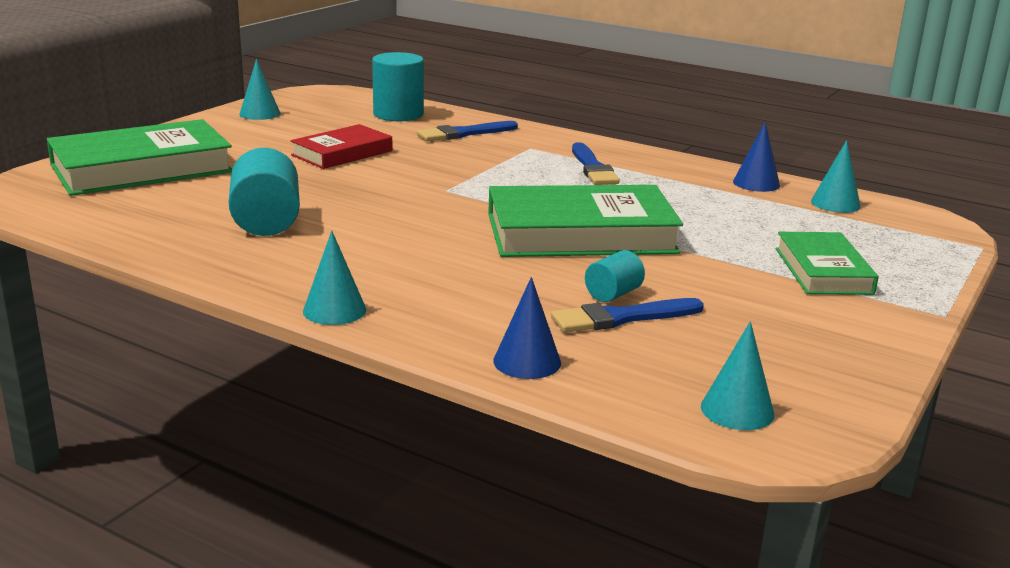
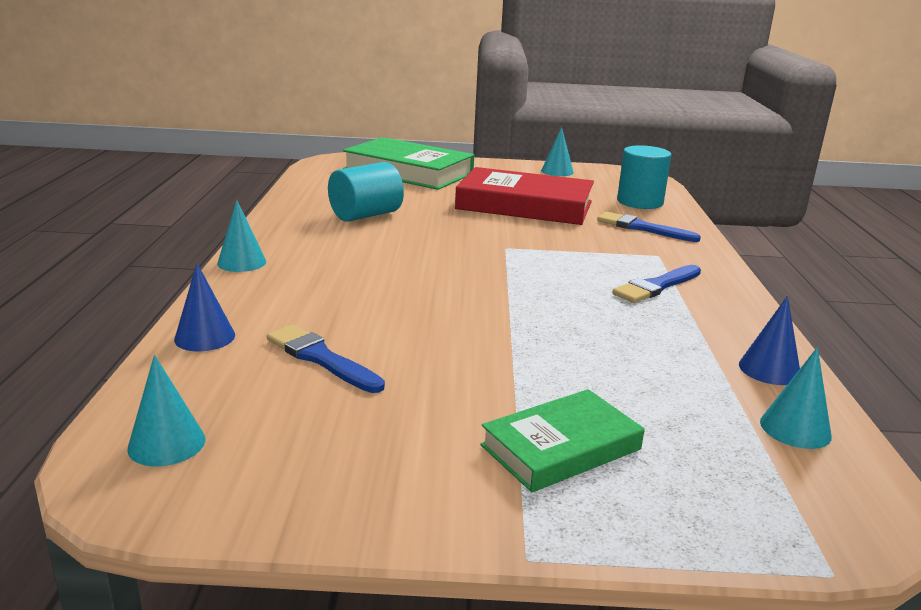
camera: 60 degrees right, 0 degrees up
(342, 153) = (524, 205): red book -> red book, size x1.71
(580, 234) = (487, 310): green book -> none
(613, 294) = (368, 346): turquoise cylinder -> none

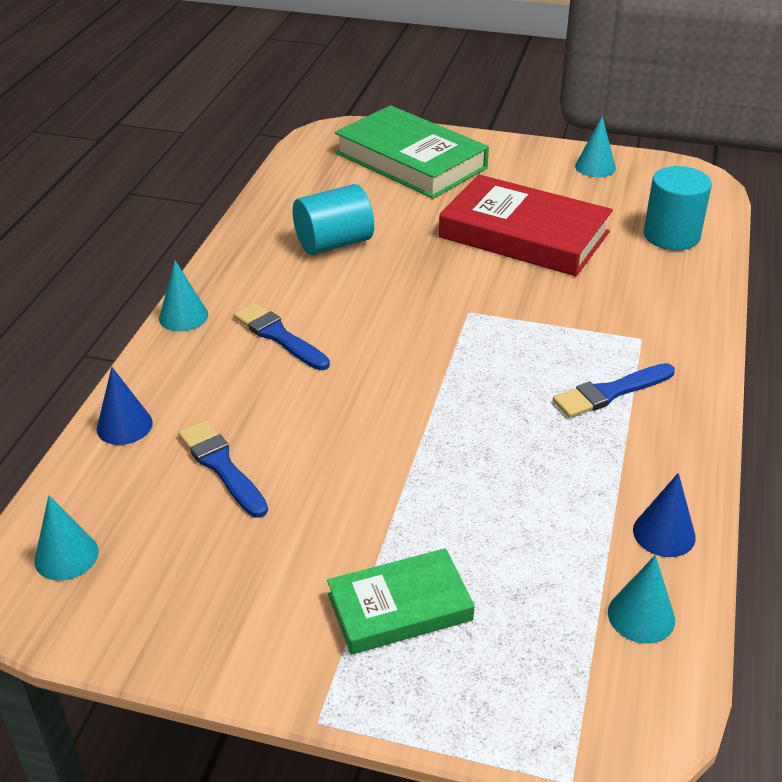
camera: 15 degrees right, 15 degrees up
(642, 228) = (648, 287): blue brush -> blue brush (278, 336)

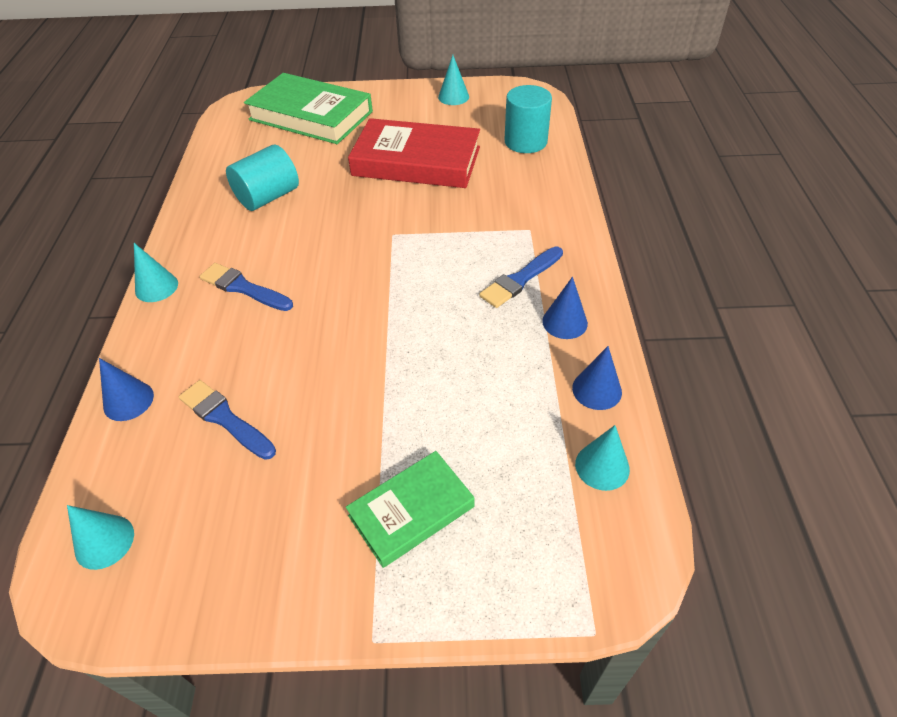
camera: 15 degrees left, 10 degrees up
(650, 451) = (564, 322): none -> blue cone

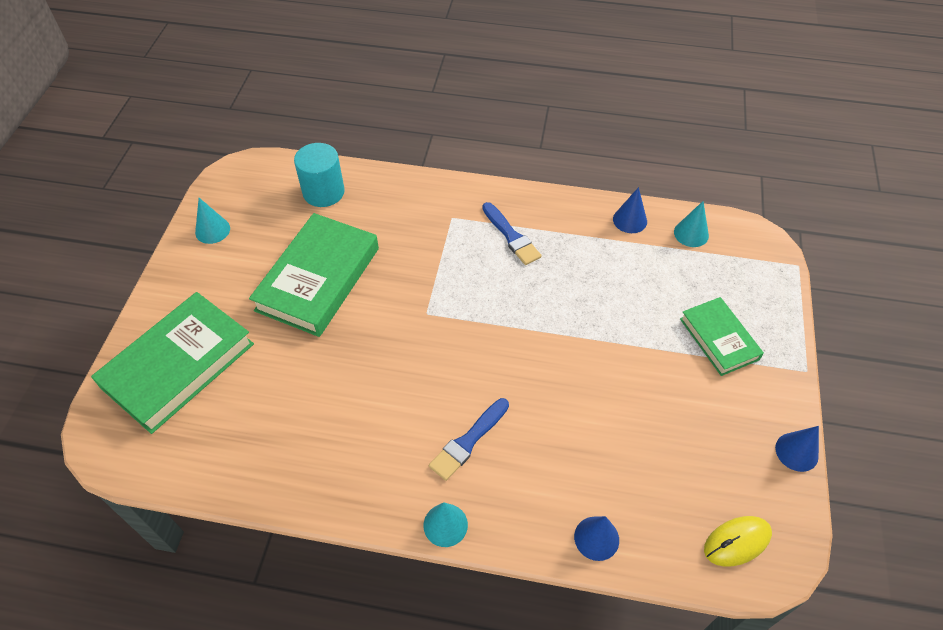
camera: 80 degrees left, 5 degrees up
(104, 541) = (737, 542): turquoise cone -> yellow mouse
(225, 418) = (626, 456): blue brush -> none
(268, 197) = (326, 416): turquoise cylinder -> none
(416, 161) = (318, 279): red book -> green book
(564, 322) = (563, 221): blue cone -> blue cone (796, 452)

